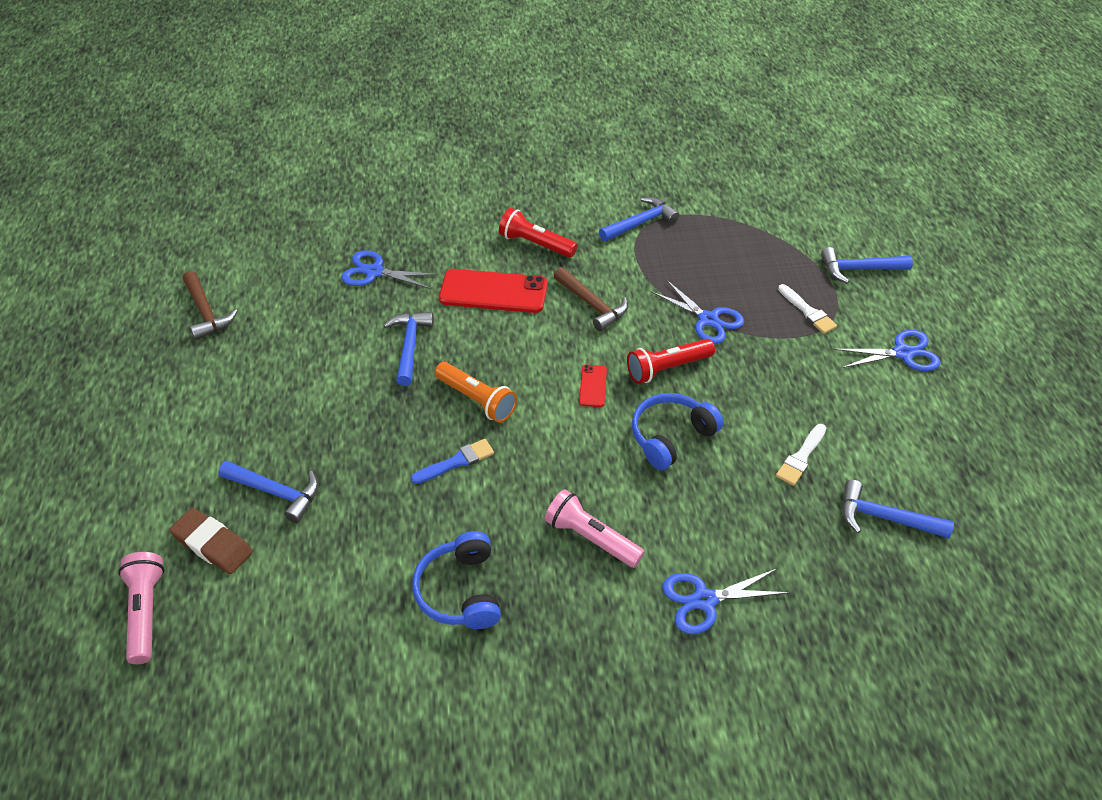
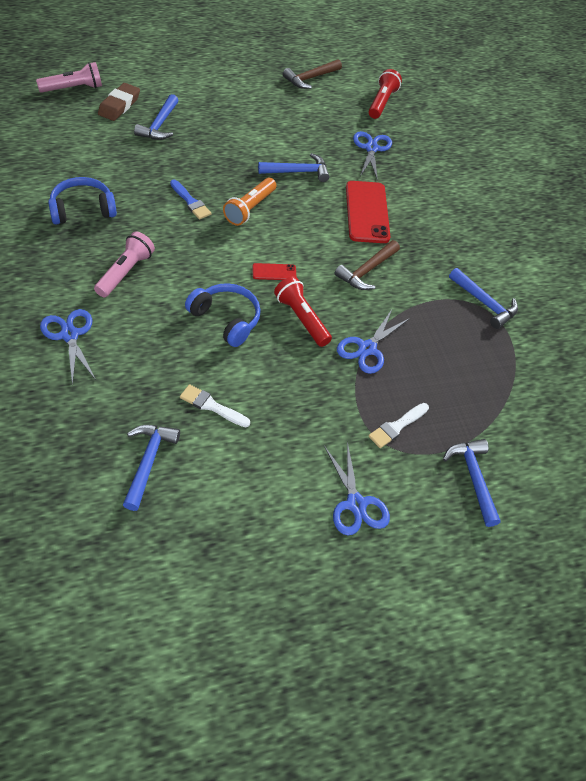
camera: 75 degrees right, 5 degrees up
(535, 244) = (432, 235): red flashlight -> red flashlight (382, 102)

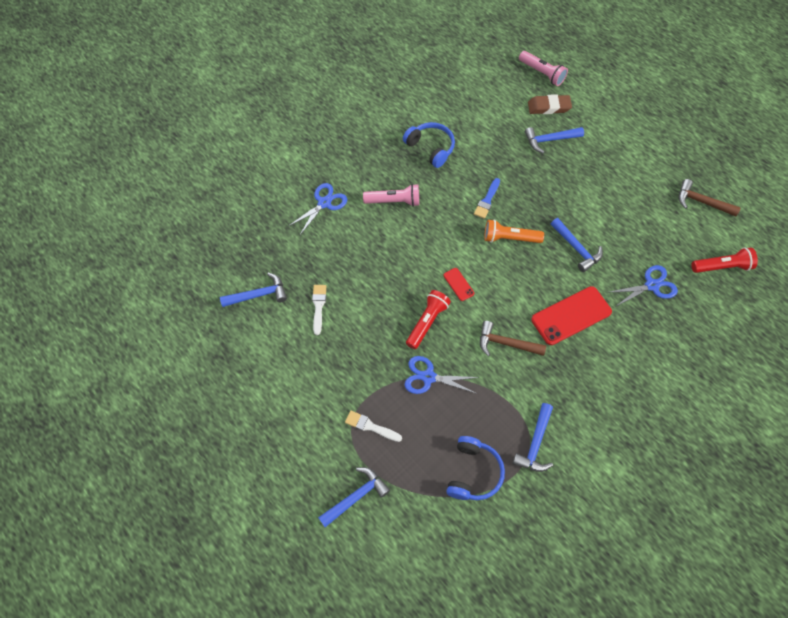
camera: 70 degrees right, 10 degrees up
(226, 319) = (394, 278): blue headphones -> blue headphones (473, 473)
(356, 504) = (292, 426): blue scissors -> none

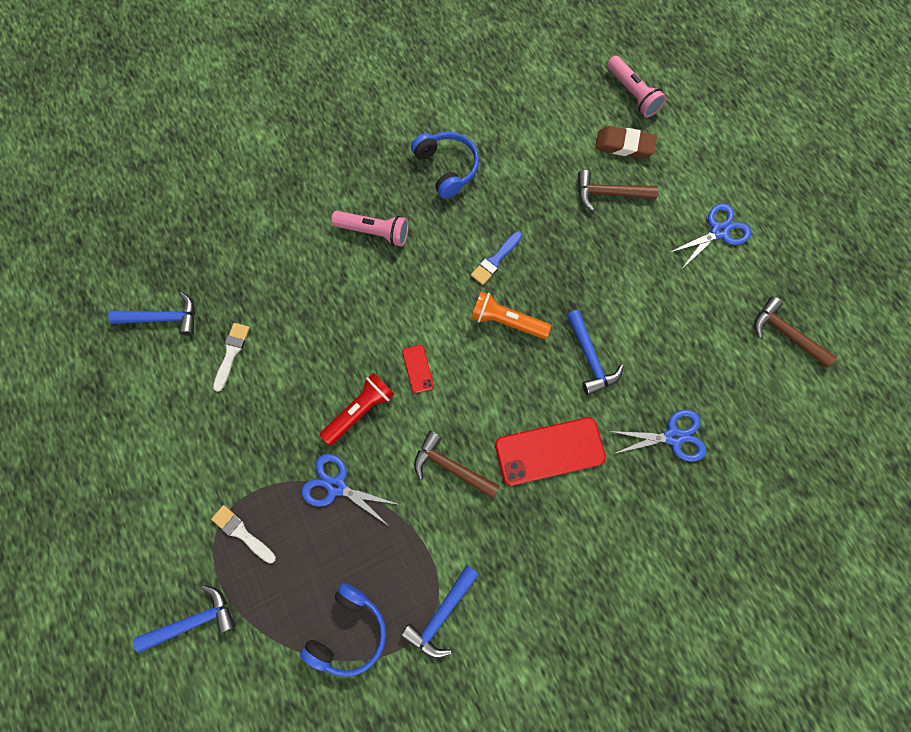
camera: 15 degrees right, 10 degrees up
(324, 203) = (285, 213): blue scissors -> blue scissors (719, 231)
(549, 140) = (609, 193): blue hammer -> brown hammer
(721, 267) = (779, 435): red flashlight -> none

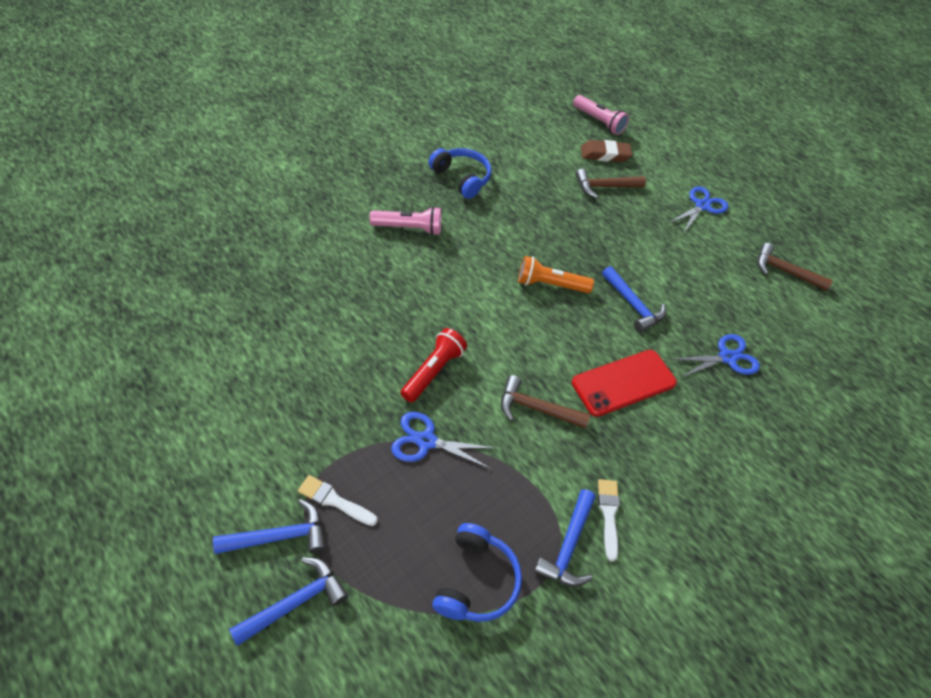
camera: 20 degrees left, 20 degrees down
(163, 318) = (211, 314): blue hammer -> blue hammer (280, 536)
(231, 353) = (289, 337): white brush -> white brush (608, 514)
(417, 369) = (479, 330): red phone -> none
(495, 260) = (525, 240): blue brush -> none

